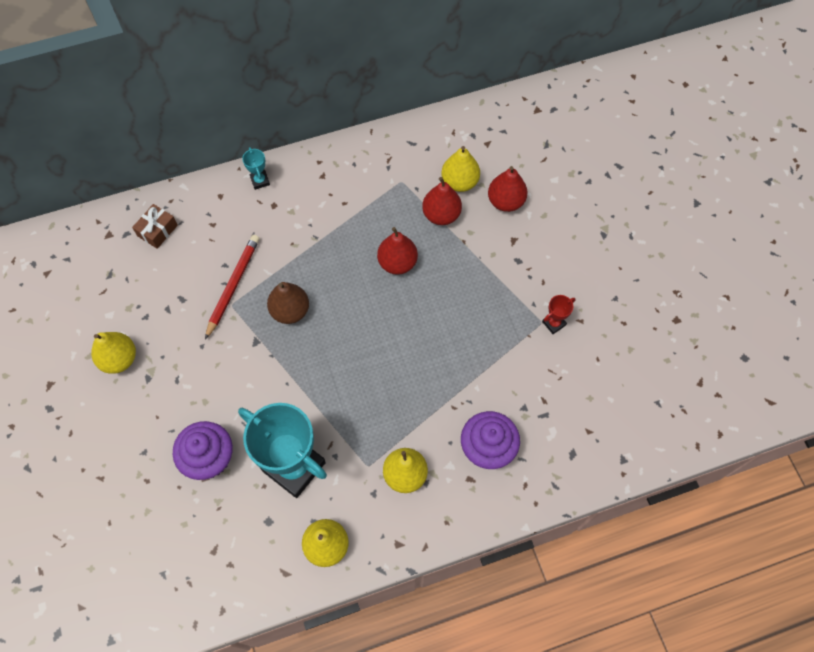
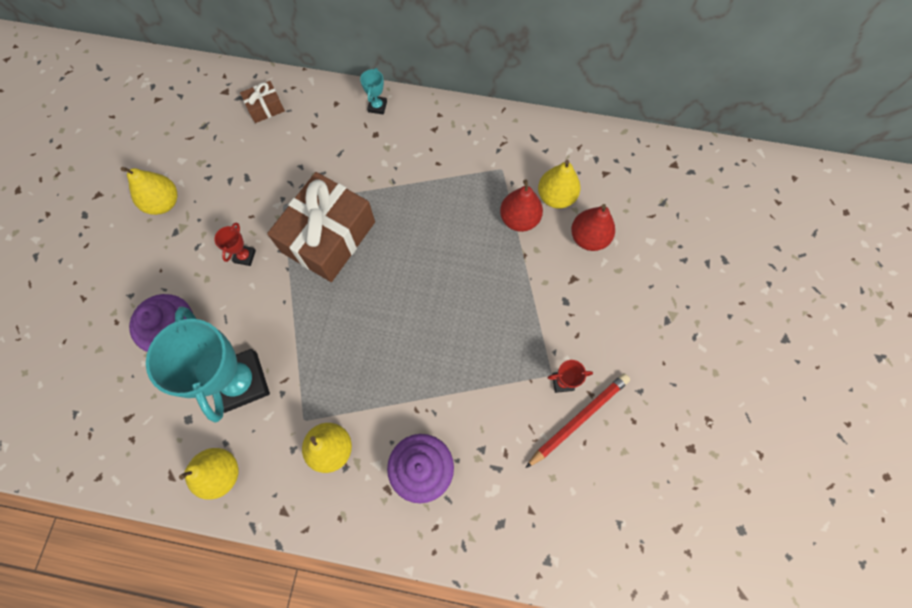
camera: 30 degrees right, 5 degrees up
(226, 365) = (245, 256): none -> red trophy
(233, 285) = (295, 188): red pencil -> red pencil (579, 418)
(290, 311) = (328, 237): brown pear -> brown gift
(397, 263) = (450, 243): red pear -> none

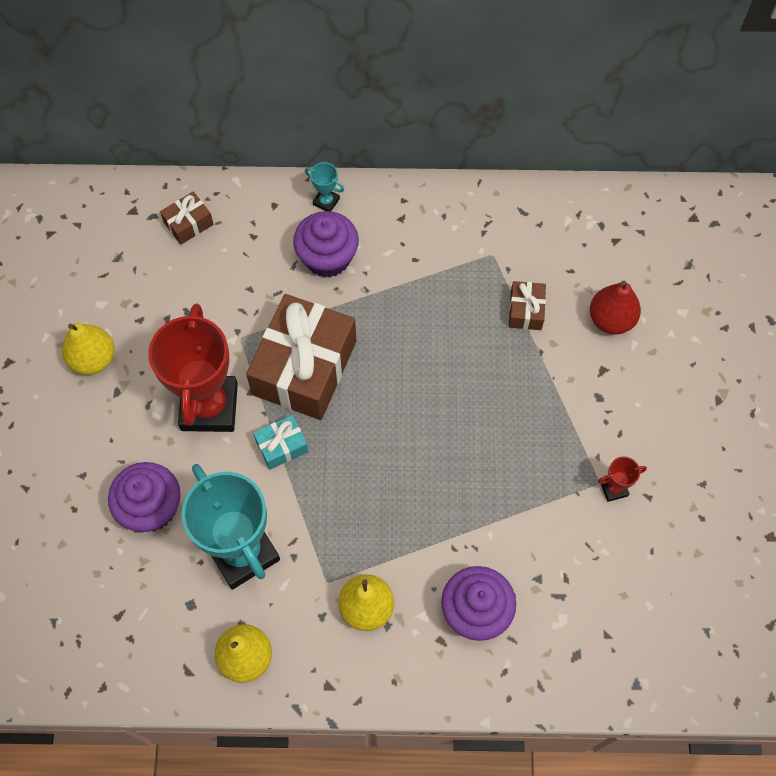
camera: 10 degrees left, 5 degrees down
(245, 256) = (209, 407): red trophy -> red trophy, size x2.46
(294, 298) = (282, 446): none -> turquoise gift
(368, 151) = (327, 258): none -> purple cupcake
(377, 106) = (326, 202): turquoise trophy -> turquoise trophy turned 60 degrees counterclockwise
(519, 219) = (525, 311): red pear -> brown gift
(555, 197) = (563, 278): yellow pear -> none
(579, 418) = (640, 526): red pencil -> none

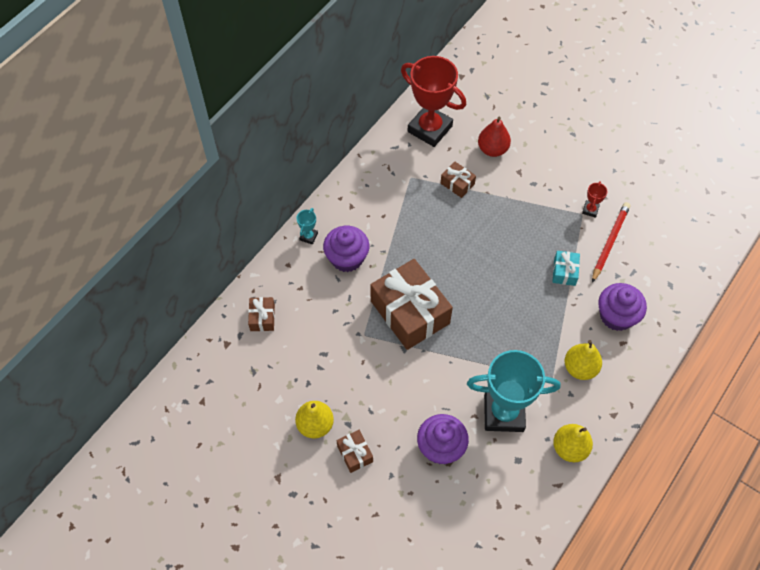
camera: 55 degrees left, 5 degrees down
(84, 421) = (355, 453): none -> brown gift
(209, 407) = (397, 377): red trophy -> red trophy (430, 129)
(282, 446) = (451, 353): turquoise gift -> turquoise gift (564, 272)
(326, 202) = (308, 236): turquoise trophy -> turquoise trophy turned 45 degrees counterclockwise
(583, 541) = (610, 242): none -> red pencil

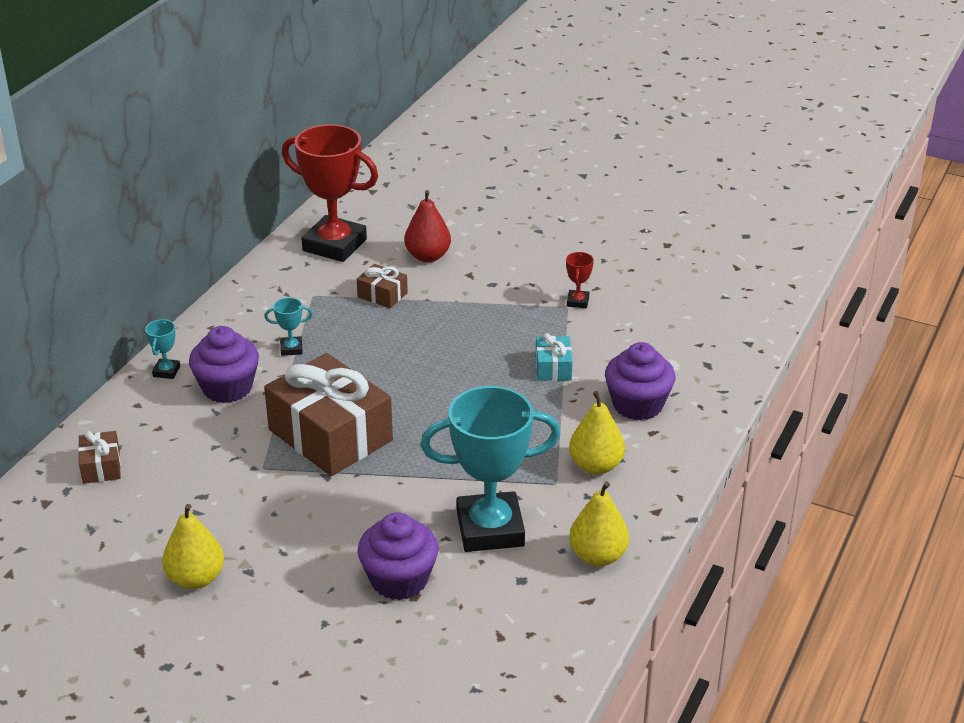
camera: 10 degrees left, 25 degrees down
(355, 453) = (263, 604): brown gift -> none
(391, 227) = (291, 349): none -> turquoise trophy
(610, 242) = (612, 331): red pencil -> none

